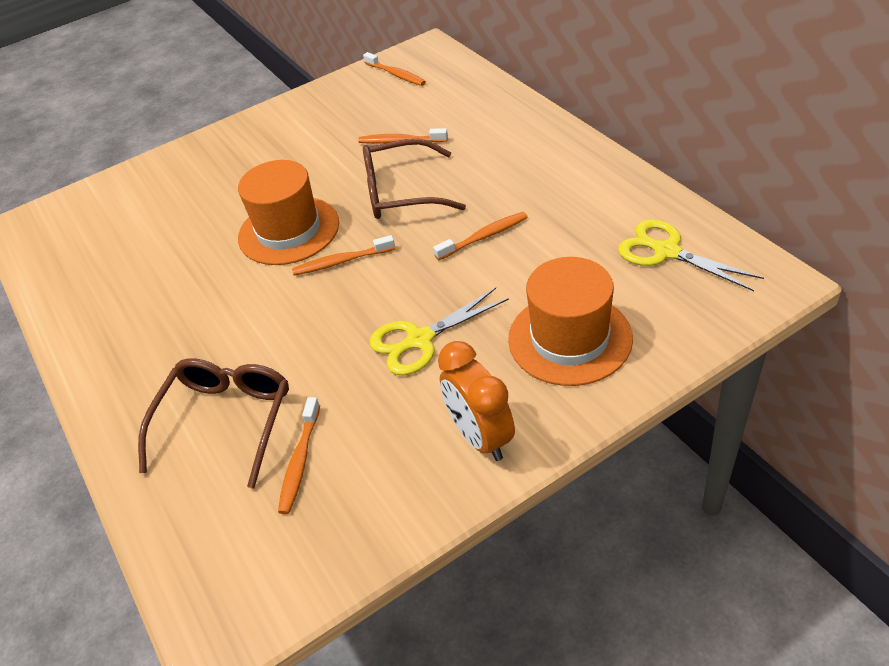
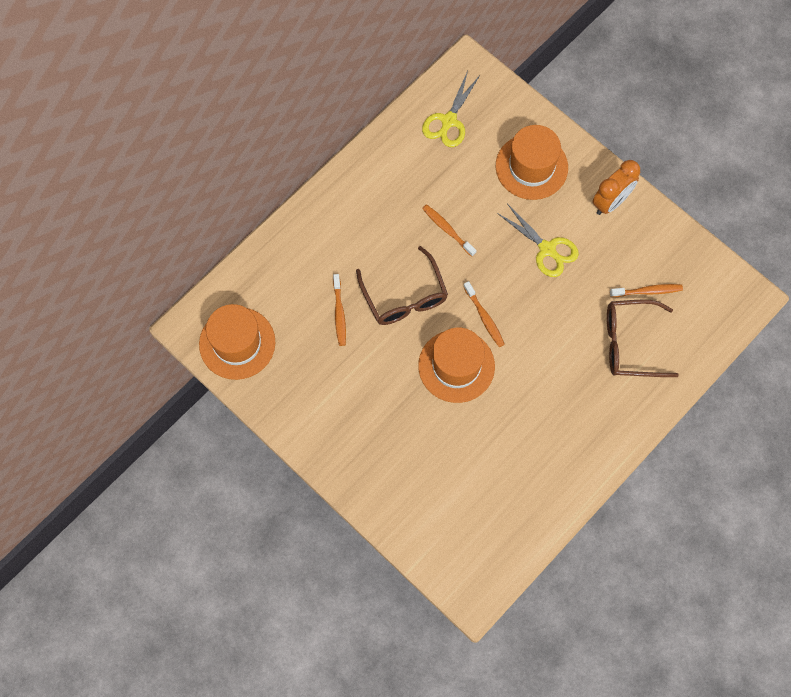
camera: 110 degrees left, 25 degrees up
(396, 74) = (237, 343): orange toothbrush -> orange hat

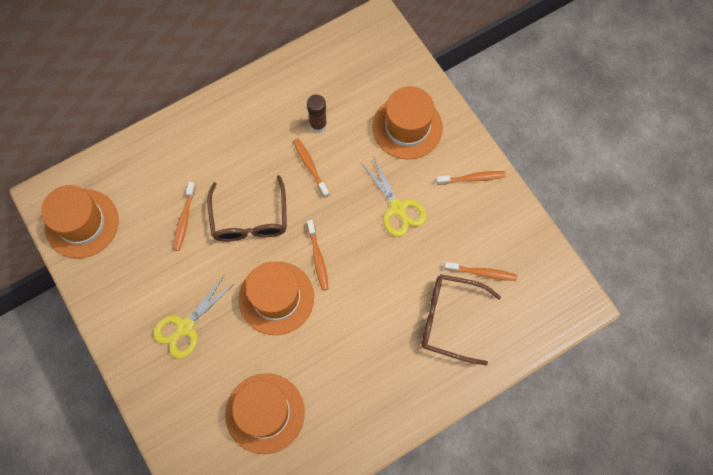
camera: 15 degrees right, 0 degrees up
(442, 186) = (318, 125): none -> brown glue stick
(449, 121) = (344, 67): yellow scissors -> yellow scissors (185, 327)
(481, 476) = (265, 413): none -> orange hat
(611, 202) = (472, 178): orange clock -> orange toothbrush

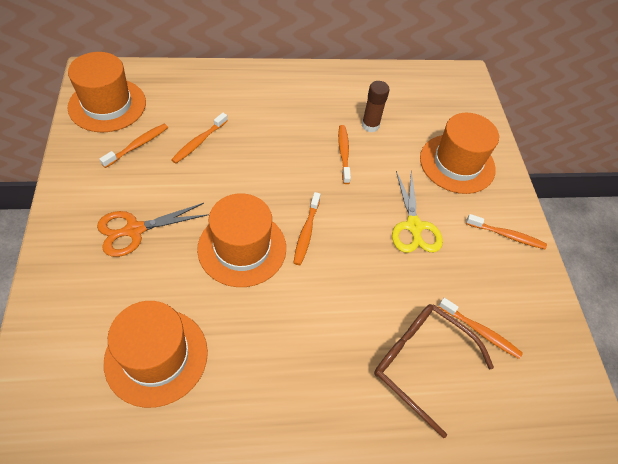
camera: 20 degrees right, 15 degrees down
(136, 250) = (137, 145): none -> orange toothbrush
(185, 327) = (135, 230): yellow scissors -> orange scissors
(250, 219) = (260, 169): brown glasses -> none

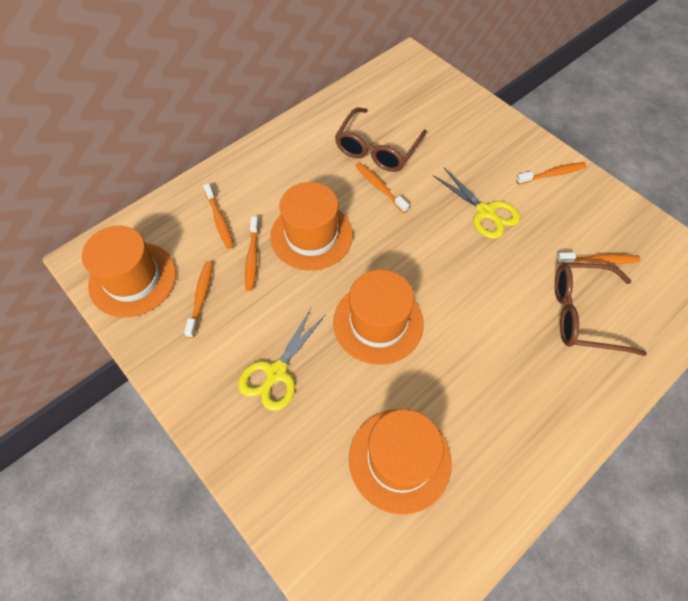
camera: 30 degrees left, 5 degrees up
(135, 230) = (276, 372): orange scissors -> yellow scissors
(306, 232) = (414, 274): orange toothbrush -> orange toothbrush (219, 220)
(370, 125) = (377, 149): brown glue stick -> brown glasses
(457, 163) = (469, 139): orange hat -> orange hat (311, 235)

